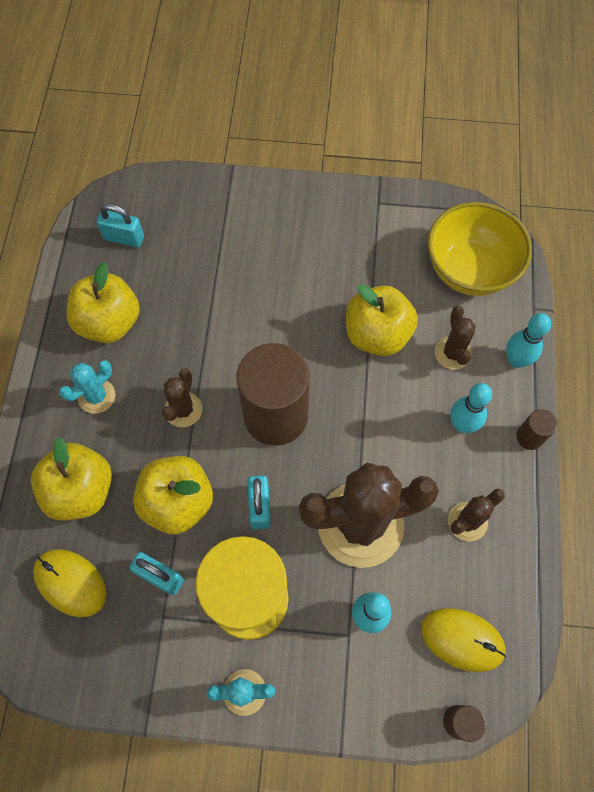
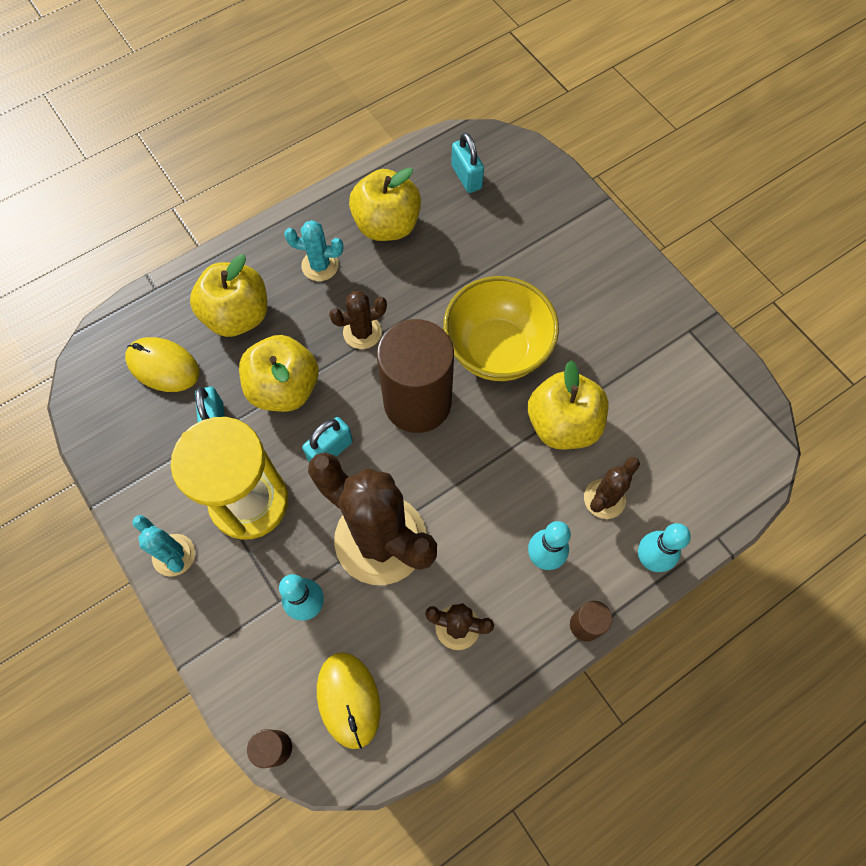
camera: 50 degrees right, 0 degrees up
(70, 583) = (163, 366): yellow mouse -> yellow mouse turned 60 degrees counterclockwise
(469, 270) = (700, 453): yellow bowl -> yellow bowl (497, 350)

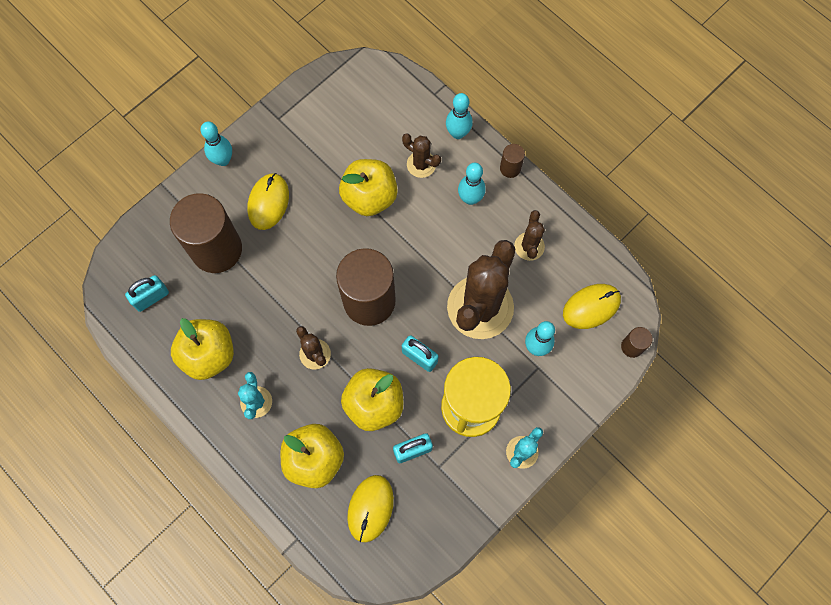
camera: 100 degrees left, 5 degrees up
(497, 350) = (315, 250): yellow bowl -> none
(515, 245) = (216, 249): none -> brown cylinder
(570, 305) = (268, 202): none -> yellow mouse
(634, 263) = (223, 160): none -> turquoise bowling pin

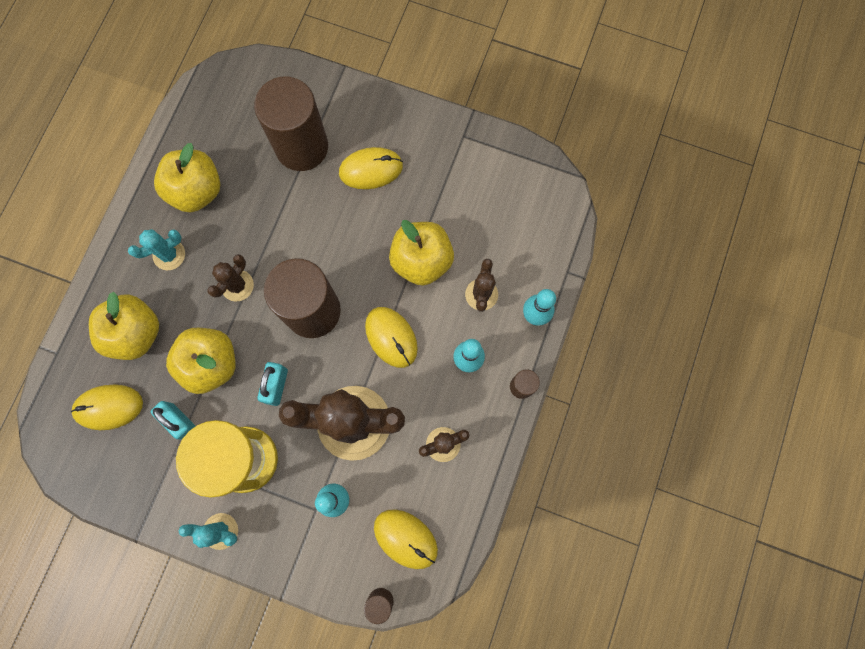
camera: 65 degrees right, 5 degrees up
(151, 297) = (229, 114): turquoise padlock -> none
(223, 160) = (394, 108): turquoise bowling pin -> none
(423, 248) = (391, 337): none -> yellow mouse

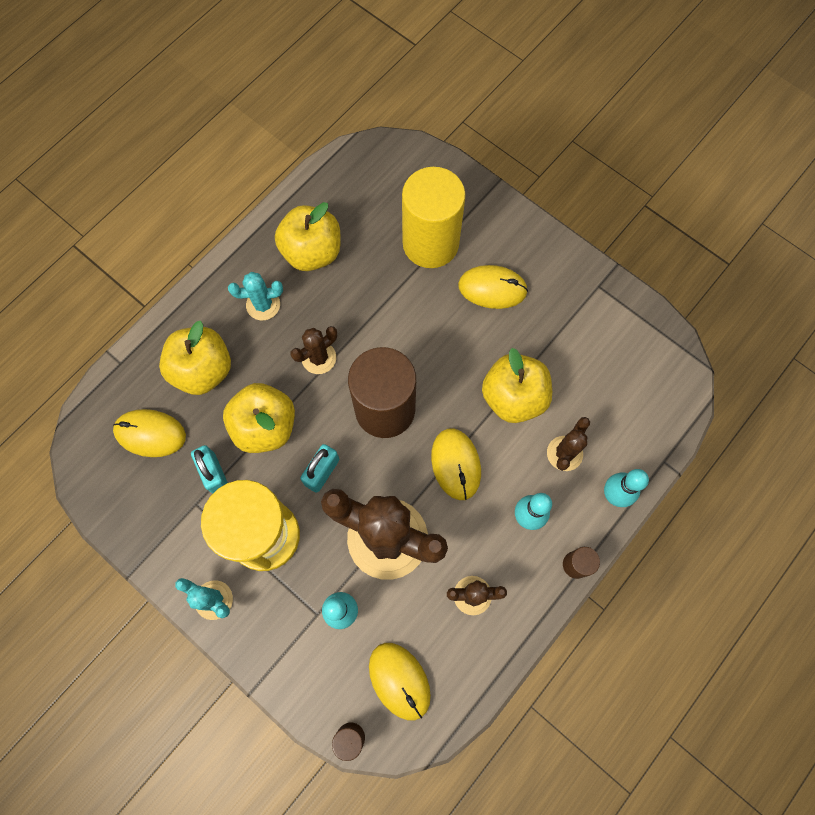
camera: 20 degrees right, 5 degrees down
(302, 147) = (430, 243): brown cylinder -> yellow cylinder

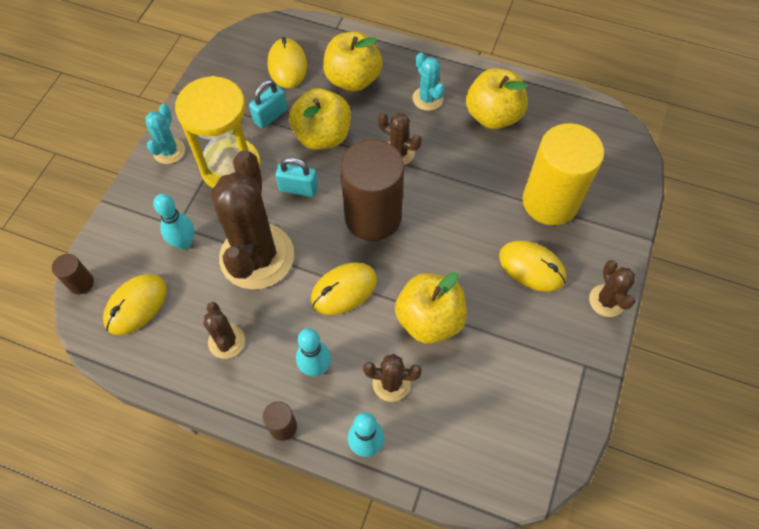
camera: 70 degrees right, 10 degrees down
(492, 288) = (531, 267): yellow mouse -> yellow mouse turned 45 degrees counterclockwise
(546, 242) = (606, 301): none -> brown cactus

